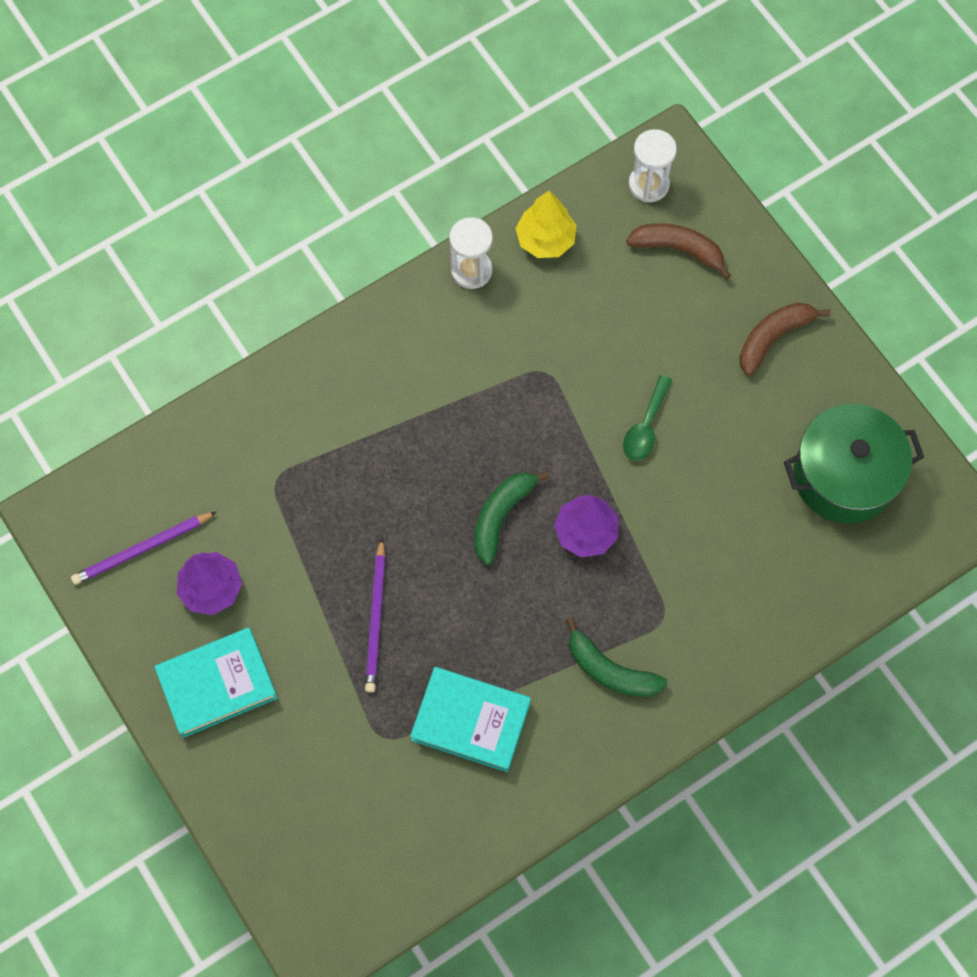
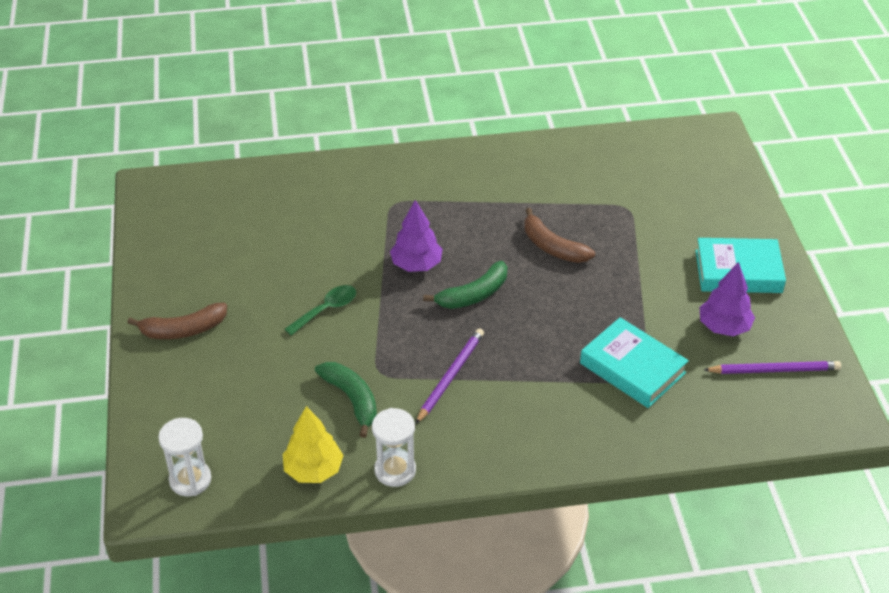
camera: 155 degrees left, 25 degrees down
(376, 618) = (601, 269): purple pencil -> purple pencil (450, 377)
(471, 721) = (561, 197): turquoise book -> turquoise book (632, 368)
(610, 670) = (449, 191): green banana -> green banana (352, 399)
(678, 249) = (206, 418): brown banana -> brown banana (552, 247)
(844, 476) = (207, 233): green pot -> none

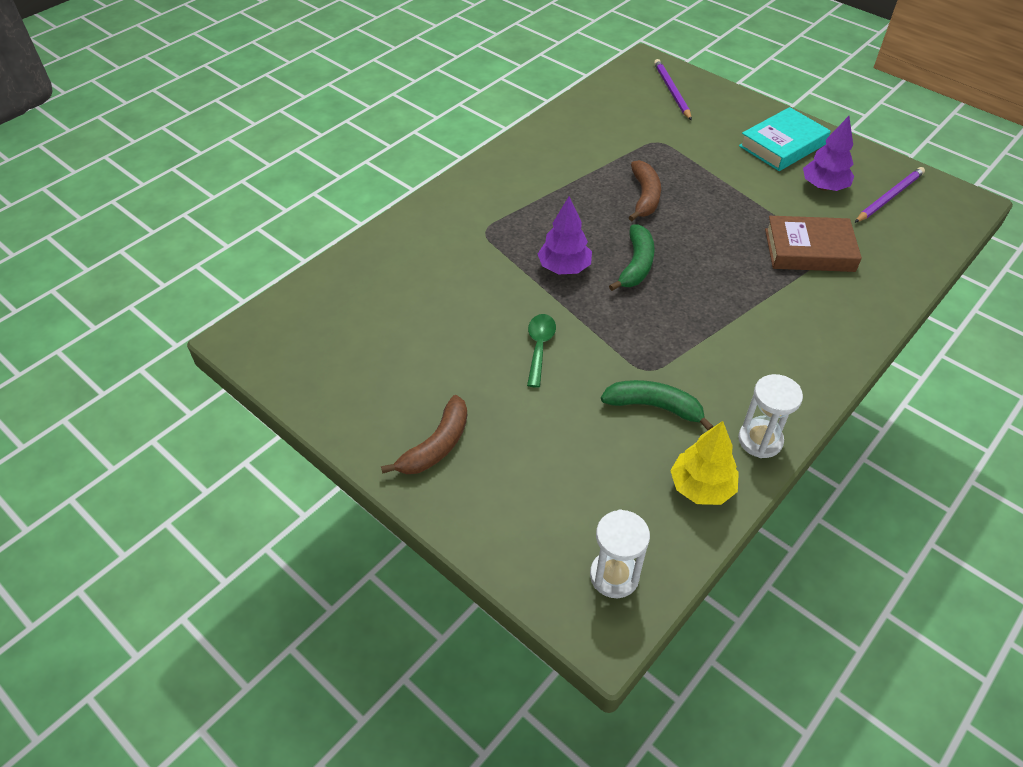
camera: 40 degrees left, 5 degrees up
(450, 377) = (701, 338): purple pencil -> purple pencil (672, 91)
(552, 247) = (644, 197): brown banana -> brown banana turned 90 degrees counterclockwise
(632, 368) = (809, 250): turquoise book -> brown book

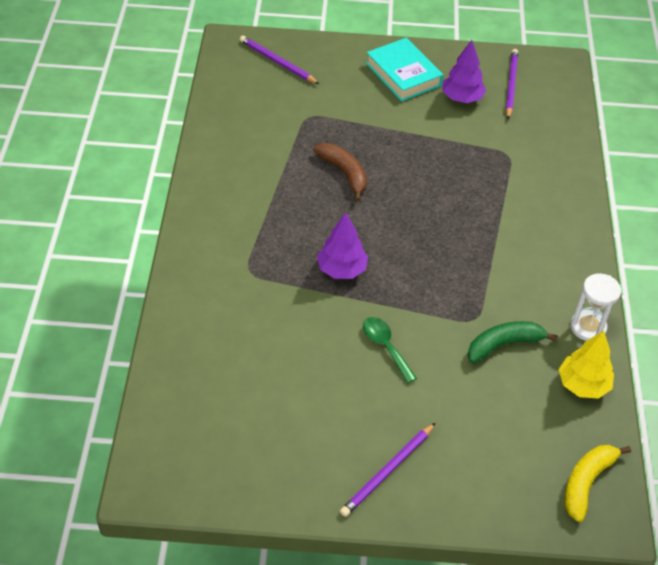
camera: 40 degrees left, 0 degrees up
(436, 445) = (388, 471): brown banana -> purple pencil
(614, 576) = (586, 482): white hourglass -> yellow banana
(636, 265) = (391, 237): green banana -> none
(782, 145) = (403, 74): turquoise book -> turquoise book turned 45 degrees counterclockwise
(809, 250) = (496, 158): brown book -> none

